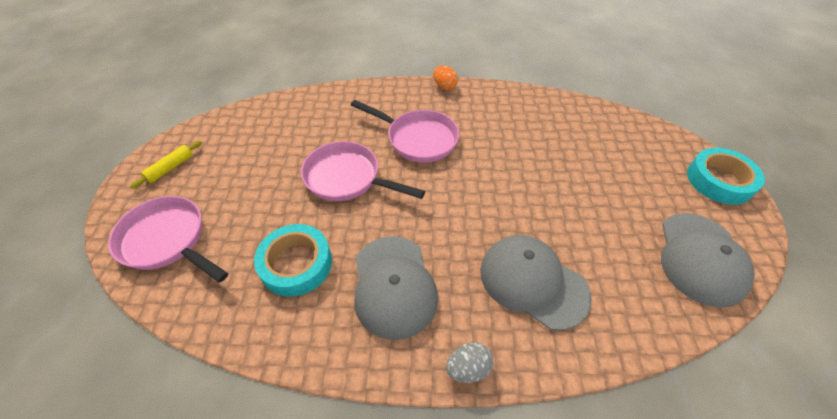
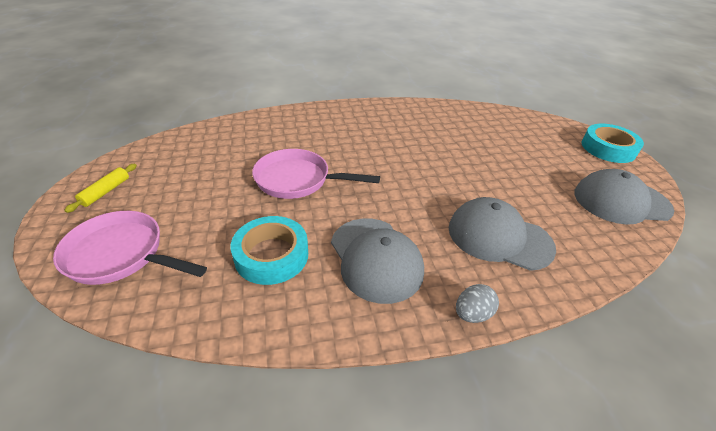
camera: 15 degrees left, 10 degrees down
(418, 139) = (353, 144): pink pan -> none
(444, 86) = (361, 105): orange egg -> none
(700, 258) = (621, 201): grey cap -> grey cap turned 90 degrees clockwise

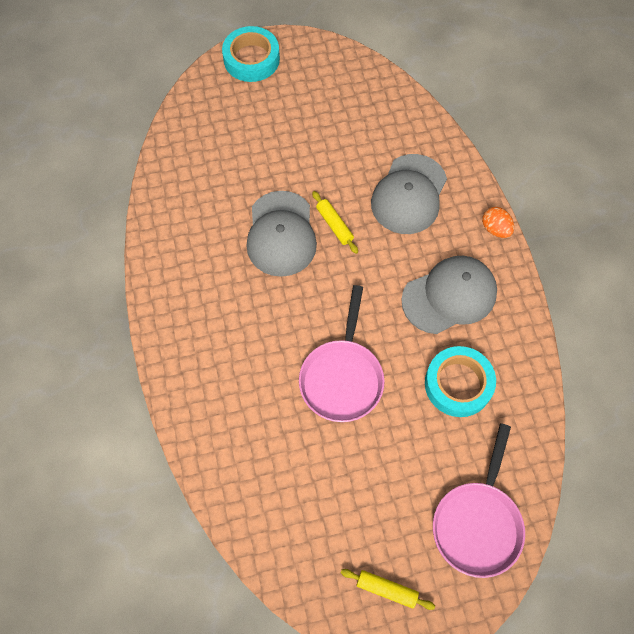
camera: 90 degrees left, 25 degrees up
(449, 184) = (334, 225): none -> yellow rolling pin
(472, 314) = (495, 229): grey egg -> orange egg
(621, 201) = (346, 83): grey cap -> grey cap (281, 234)

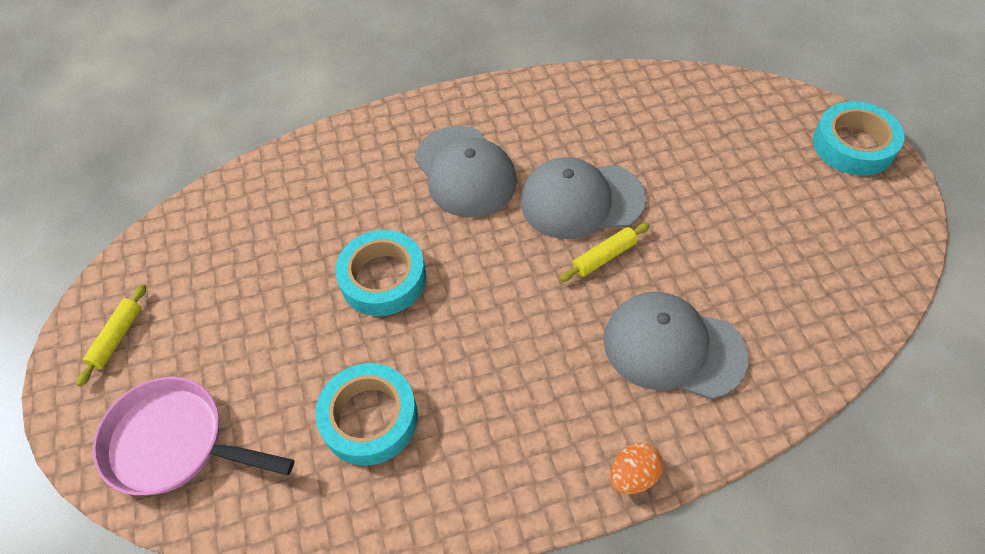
camera: 90 degrees right, 10 degrees down
(342, 377) = (383, 278): pink pan -> turquoise tape
(449, 296) = (507, 406): grey cap -> grey cap (465, 171)

